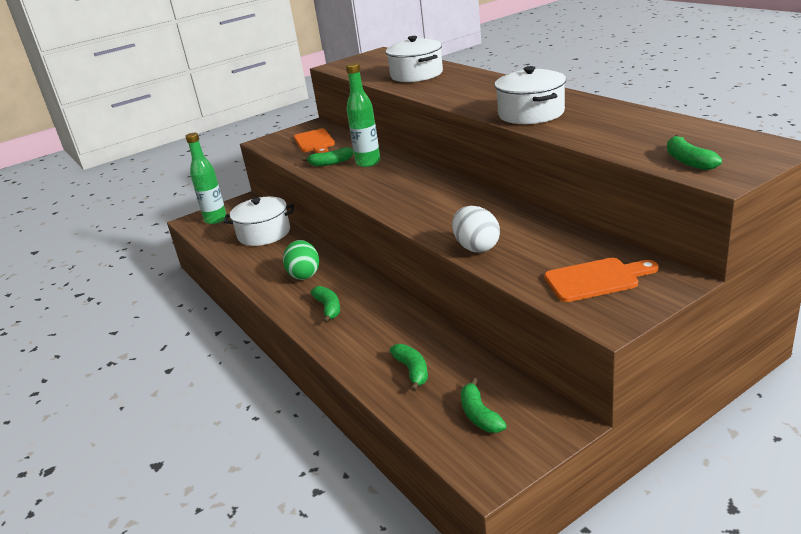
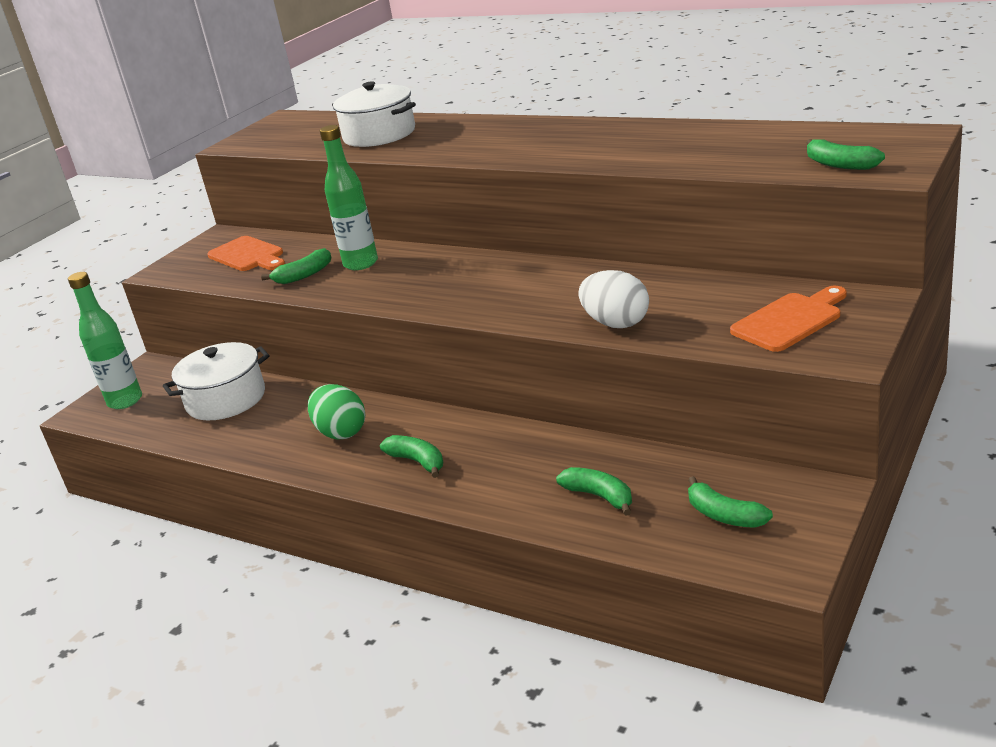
camera: 25 degrees left, 0 degrees up
(531, 113) = (597, 151): white pot -> none

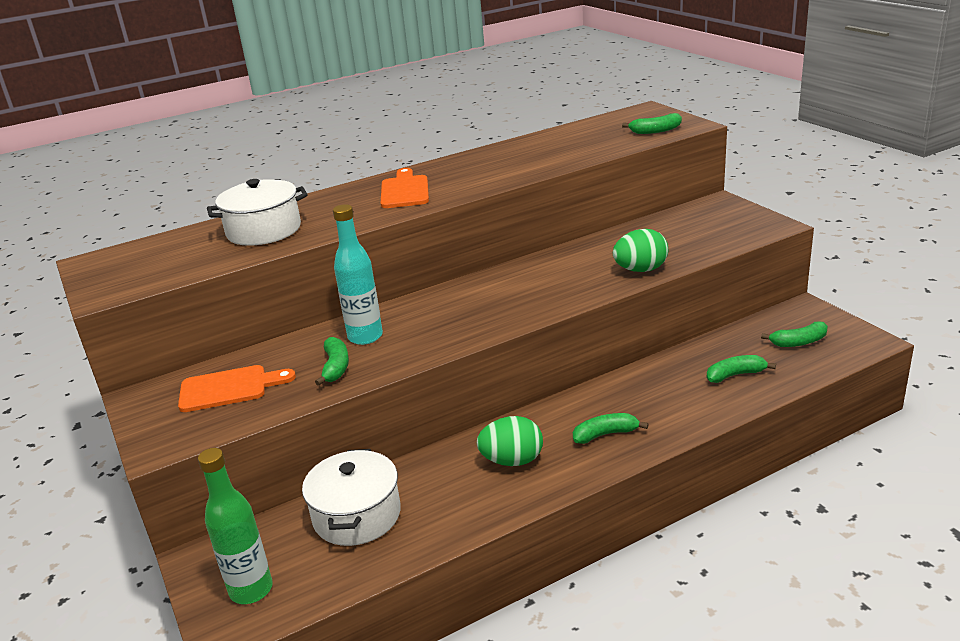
camera: 60 degrees left, 0 degrees up
(361, 263) = (365, 337): green bottle -> turquoise bottle
(616, 323) = (640, 270): white egg -> green egg
(790, 320) = (713, 226): orange cutting board -> orange cutting board (404, 190)

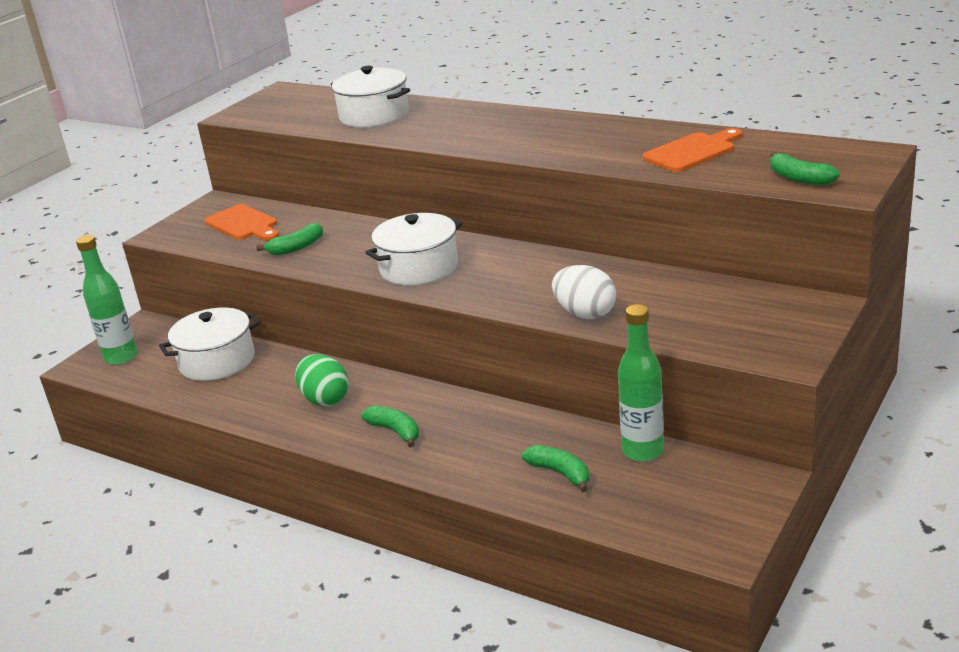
camera: 60 degrees right, 0 degrees up
(365, 337) = (350, 239): turquoise bottle -> none
(404, 190) = (501, 129): orange cutting board -> orange cutting board (692, 151)
(472, 316) = (419, 268): none -> white pot
(640, 270) = (585, 314): green egg -> white egg
(736, 337) = (643, 451): none -> green bottle
(799, 342) = (671, 497): green banana -> none

